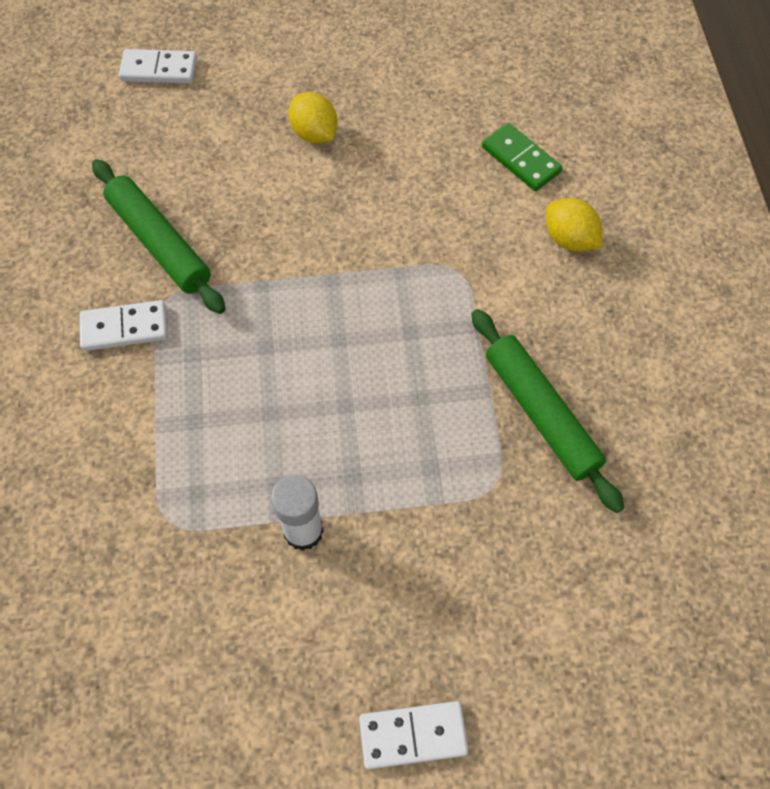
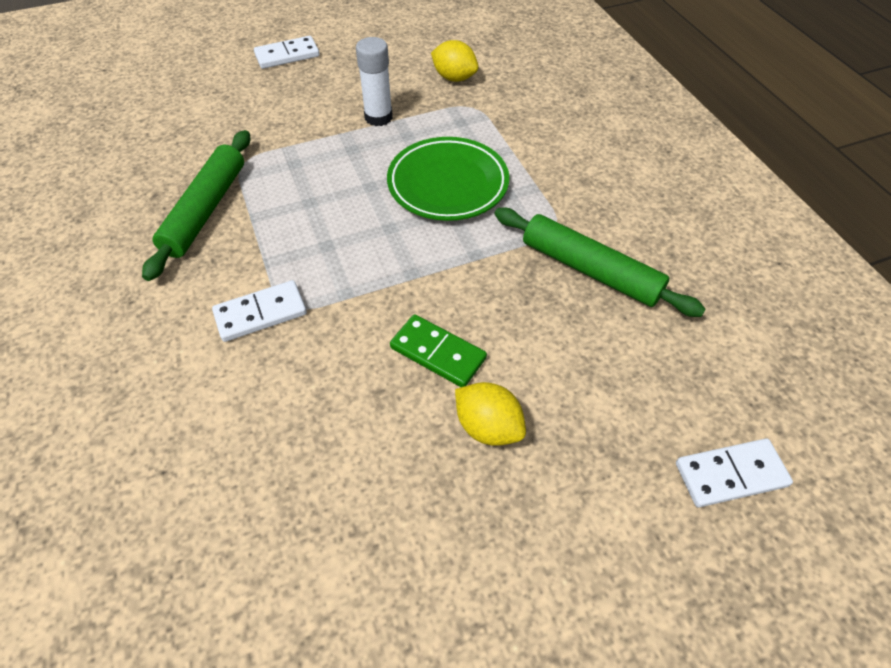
camera: 165 degrees right, 10 degrees down
(124, 328) = (575, 200): white domino -> white domino (260, 313)
(254, 386) = (448, 184): none -> green plate
(520, 160) = (222, 451): green domino -> green domino (438, 353)
(540, 413) = (205, 210): green rolling pin -> green rolling pin turned 60 degrees clockwise
(569, 239) = (167, 363): yellow lemon -> yellow lemon (454, 78)

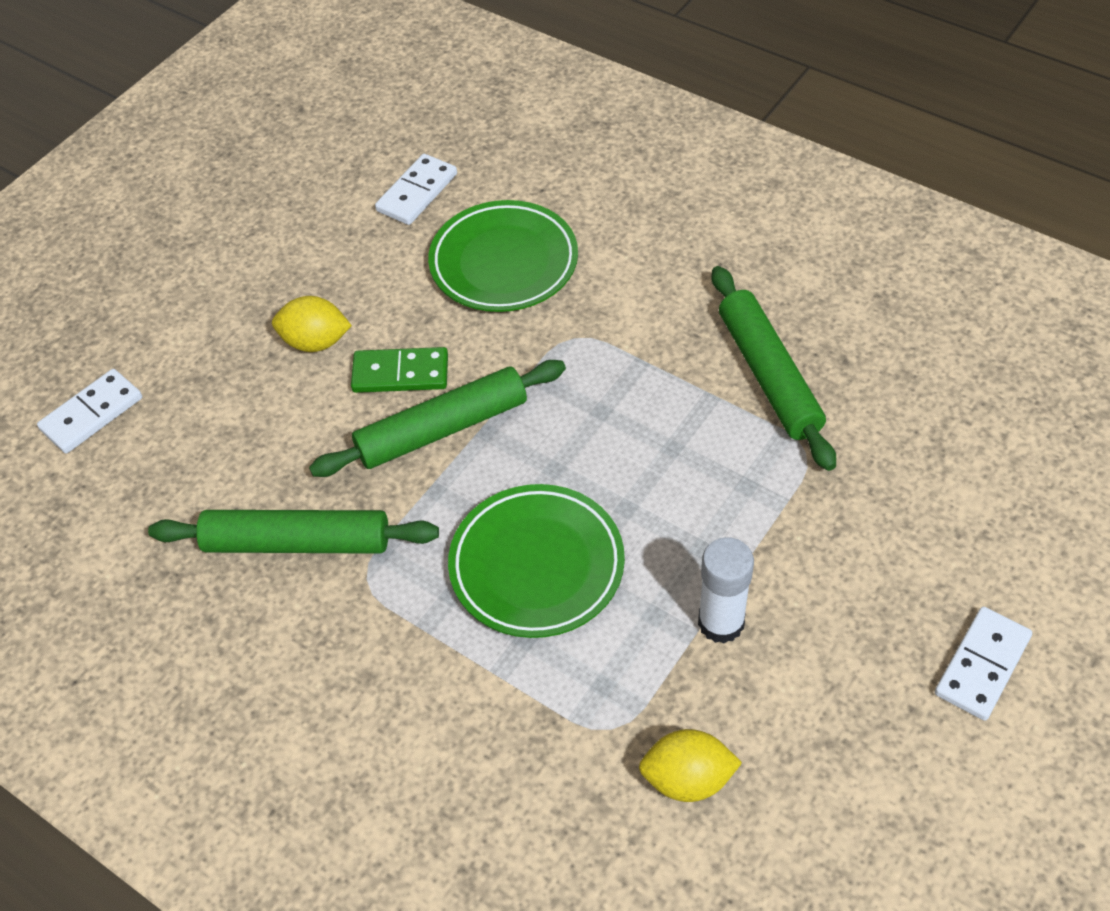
camera: 150 degrees right, 0 degrees up
(260, 313) = (593, 317): white domino -> white domino (417, 192)
(273, 407) = (504, 263): none -> green plate
(440, 292) = (442, 429): none -> green rolling pin

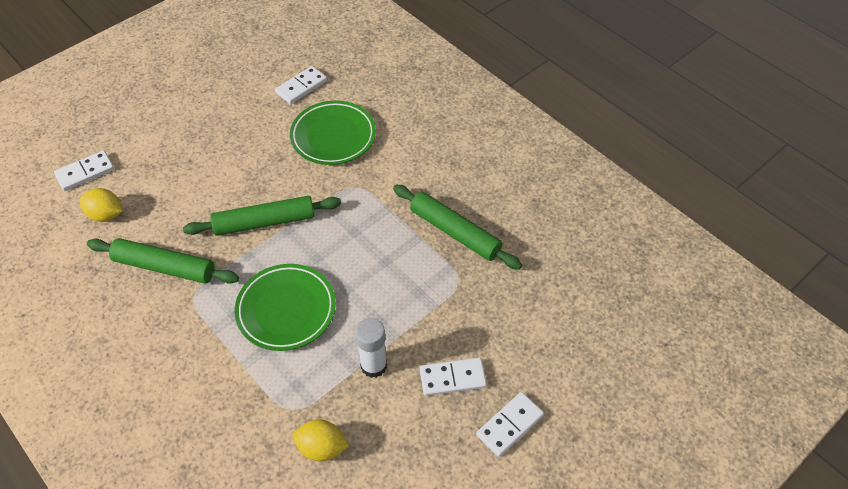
camera: 10 degrees right, 0 degrees up
(315, 342) = (216, 159): yellow lemon -> yellow lemon (106, 215)
(400, 373) = (254, 186): green domino -> none
(768, 375) = (455, 232): green rolling pin -> green rolling pin turned 45 degrees counterclockwise
(859, 612) = (452, 378): none -> white domino

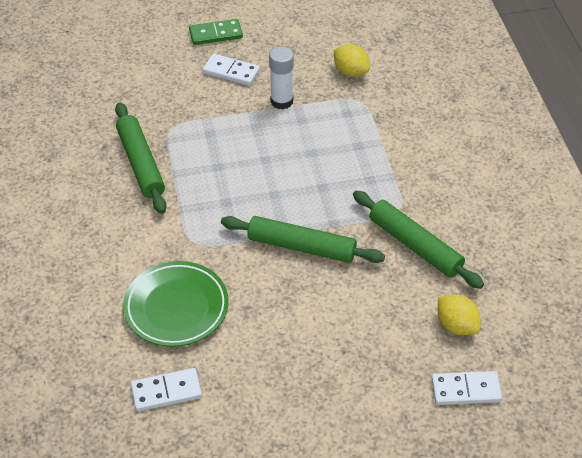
camera: 150 degrees left, 5 degrees down
(286, 310) = (325, 165): green plate -> none
(509, 425) = (216, 34): white domino -> green domino

